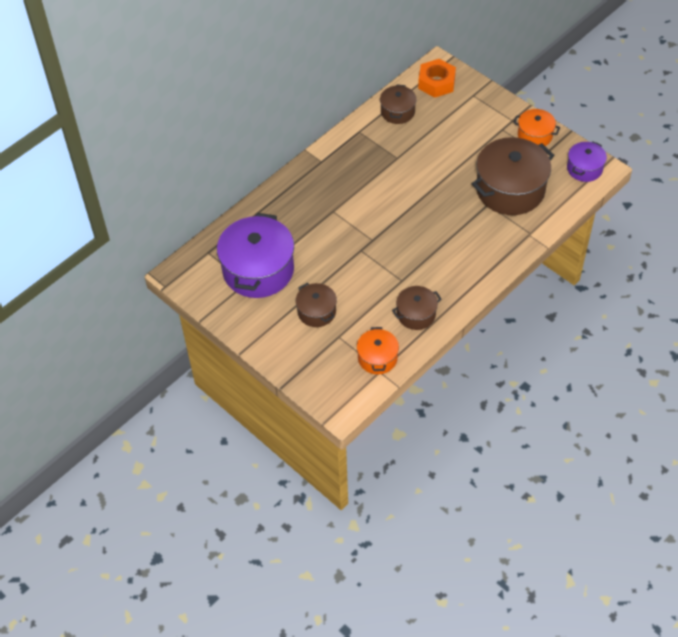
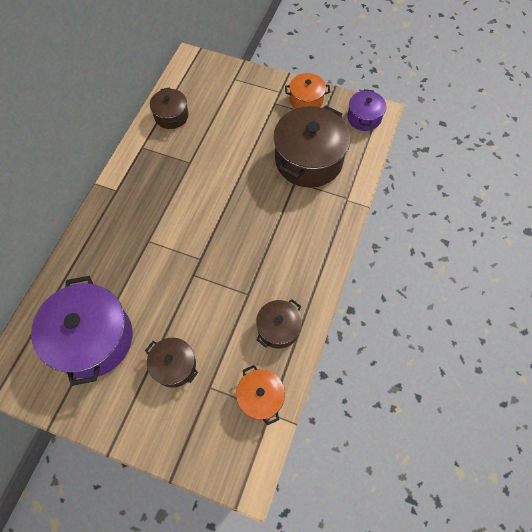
camera: 25 degrees left, 10 degrees up
(436, 83) = (196, 77): orange nut -> none

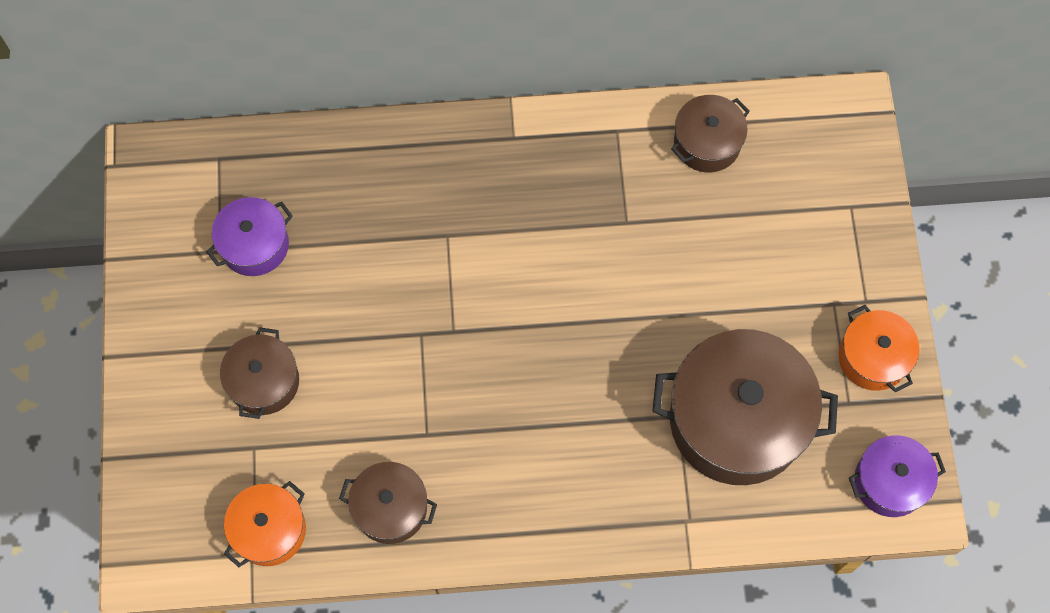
camera: 65 degrees right, 5 degrees up
(93, 338) = (254, 245): purple pot -> purple pot, size x0.53

